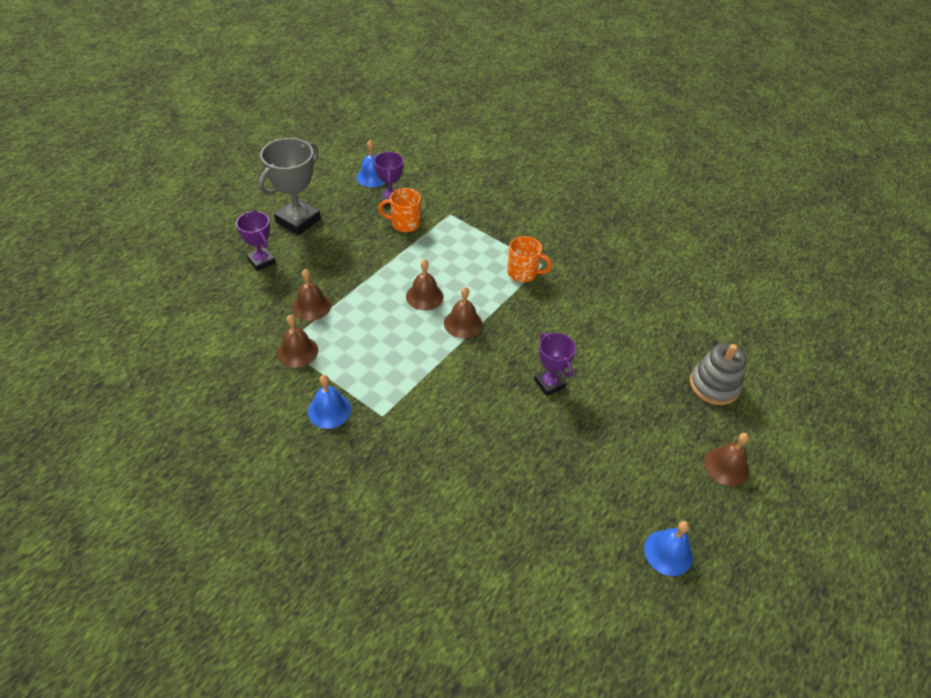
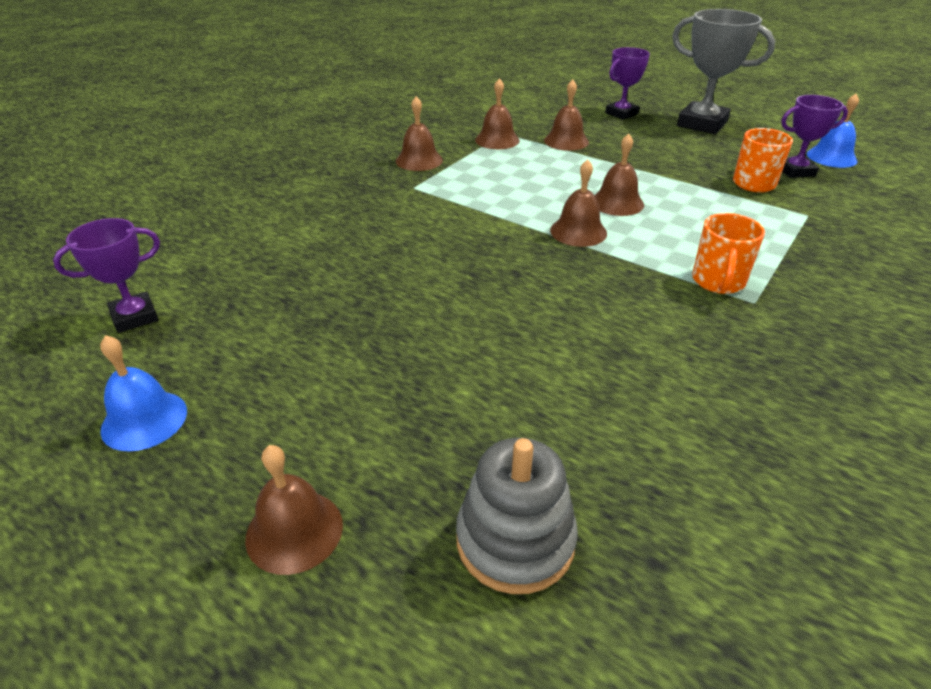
camera: 90 degrees right, 10 degrees down
(329, 410) = (419, 160): blue bell -> brown bell
(549, 384) = (480, 306): purple trophy -> purple trophy (135, 317)

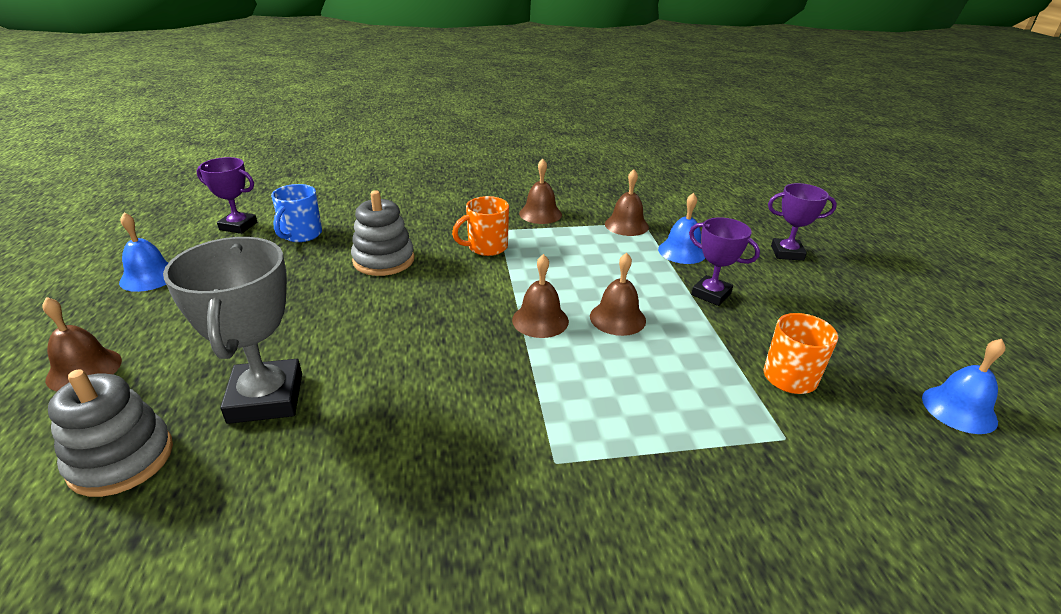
camera: 45 degrees right, 5 degrees down
(234, 285) = (301, 234): none -> blue mug
(371, 259) = (383, 260): none -> grey stacking toy
(566, 141) = (682, 251): brown bell -> blue bell
(702, 124) = (859, 300): grey trophy -> grey trophy (266, 398)
(718, 281) = (561, 426): orange mug -> orange mug (486, 247)
(795, 171) = (871, 395): purple trophy -> purple trophy (711, 294)

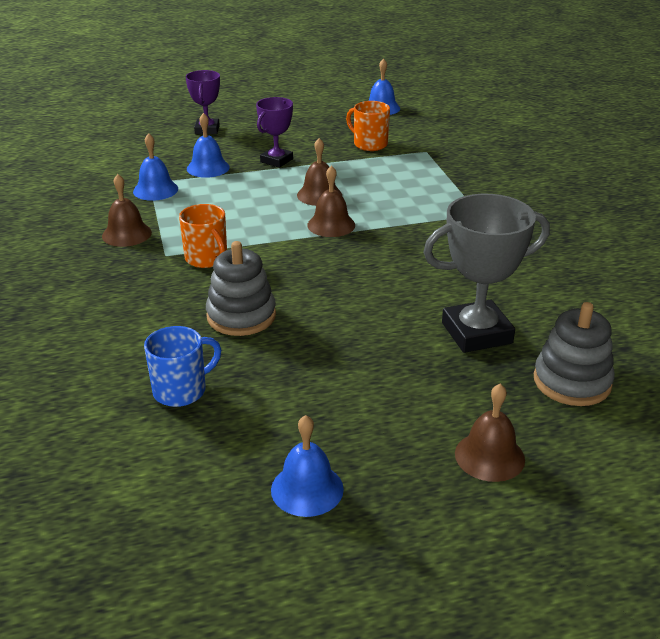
camera: 95 degrees left, 0 degrees up
(238, 226) = (155, 457): purple trophy -> none
(301, 234) = (181, 390): blue mug -> blue mug turned 45 degrees counterclockwise
(626, 225) = (155, 190): brown bell -> blue bell

